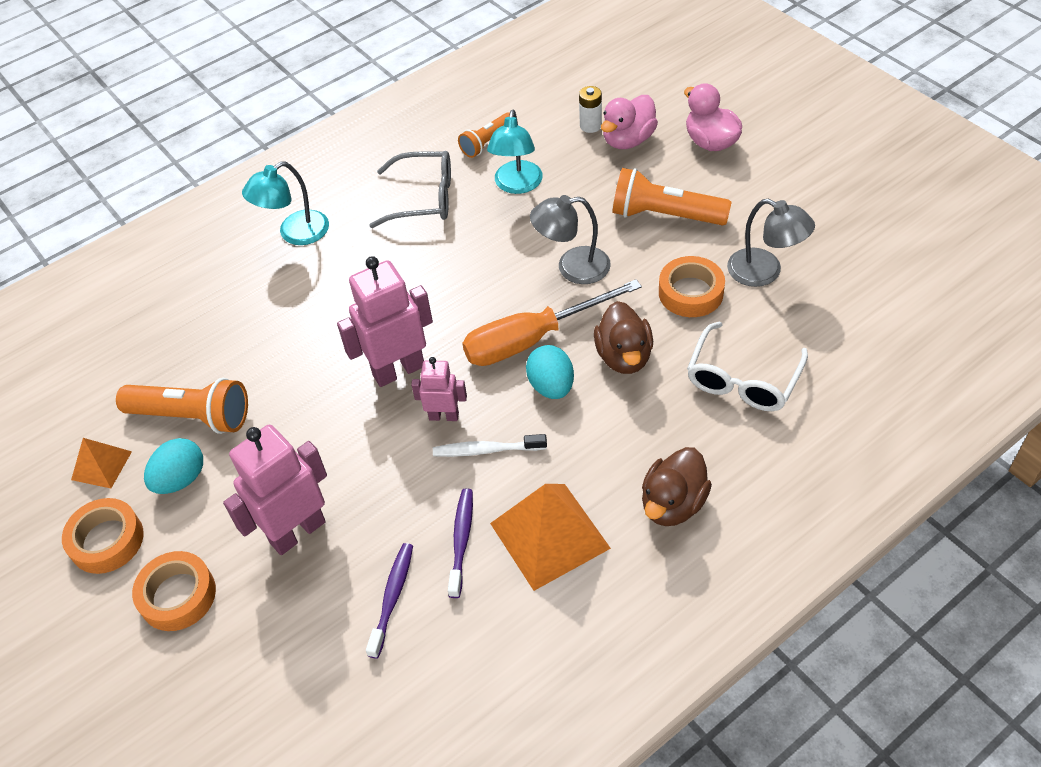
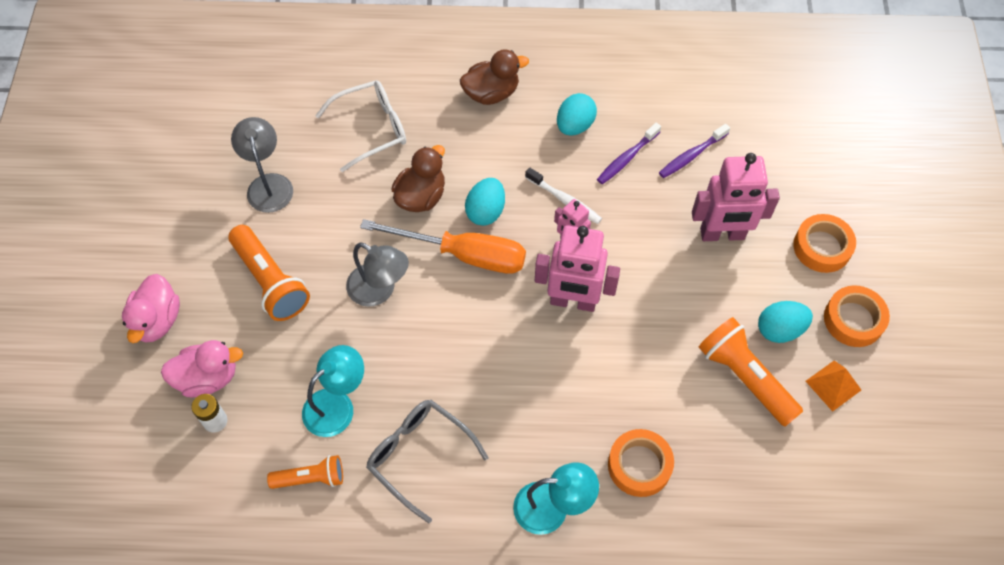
camera: 145 degrees left, 10 degrees up
(549, 535) = (575, 126): orange pyramid -> turquoise egg
(690, 292) = (329, 207): orange tape -> orange tape (639, 465)

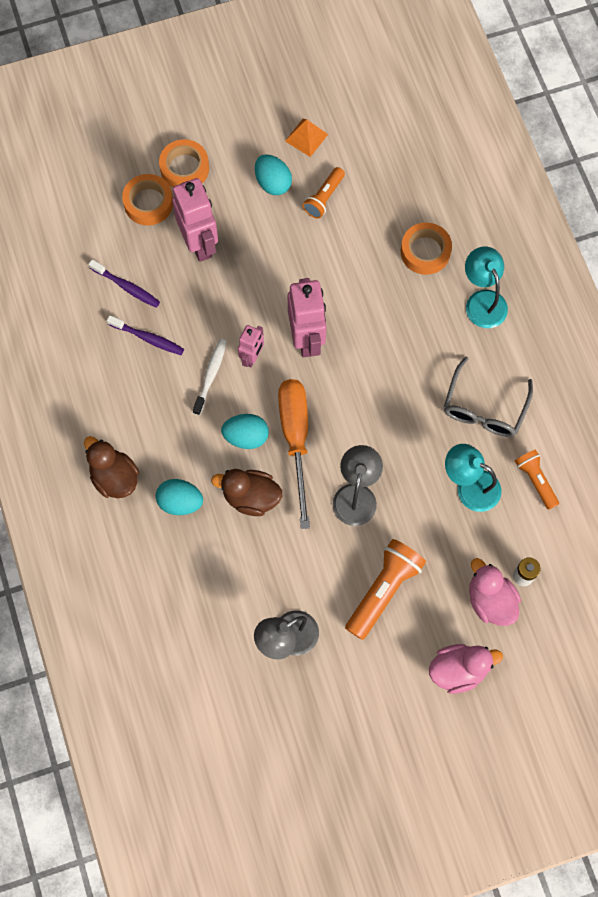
camera: 110 degrees left, 10 degrees up
(371, 129) = (193, 571): white glasses -> none
(575, 126) = (127, 392): turquoise egg -> turquoise egg (180, 502)
(744, 377) = (324, 198): orange flashlight -> orange flashlight, size x0.61
(853, 320) = (244, 134): orange tape -> orange tape (148, 203)

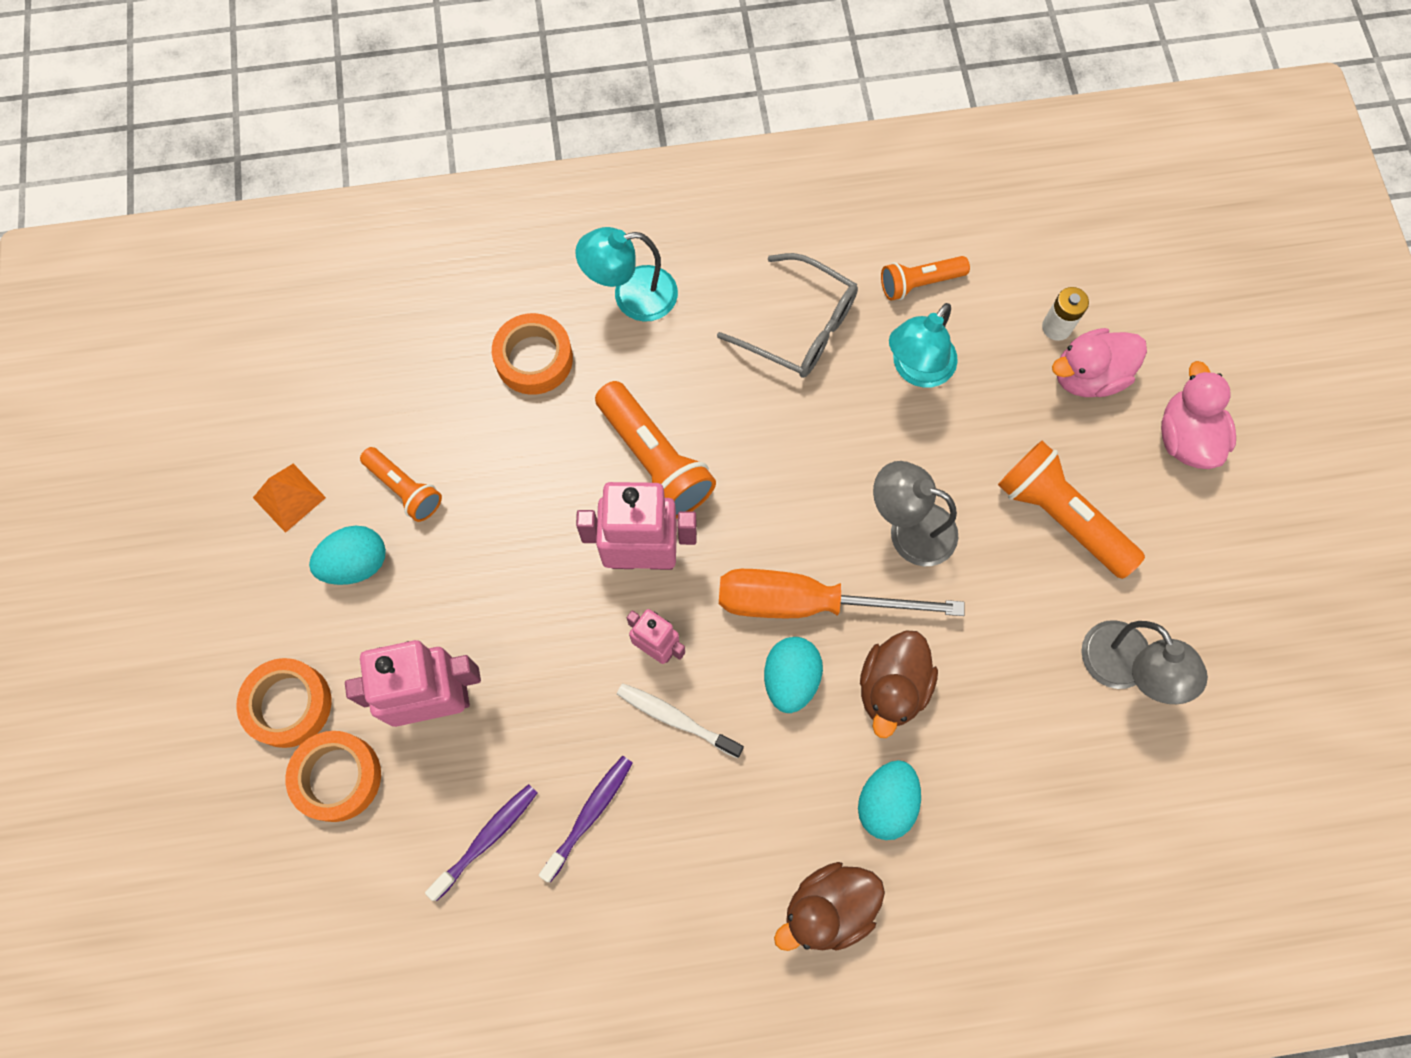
camera: 80 degrees left, 0 degrees up
(371, 335) = (654, 460): none -> orange flashlight

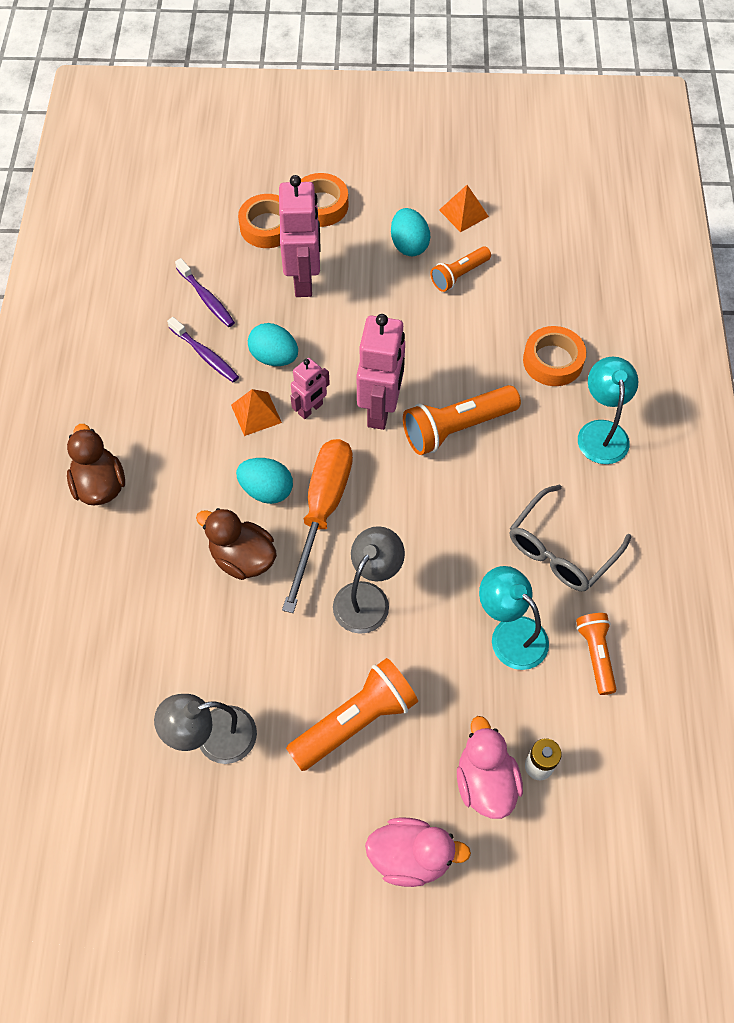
camera: 100 degrees right, 10 degrees down
(676, 719) = (256, 413): white toothbrush -> orange pyramid
(886, 802) = (160, 536): turquoise egg -> turquoise egg (274, 357)

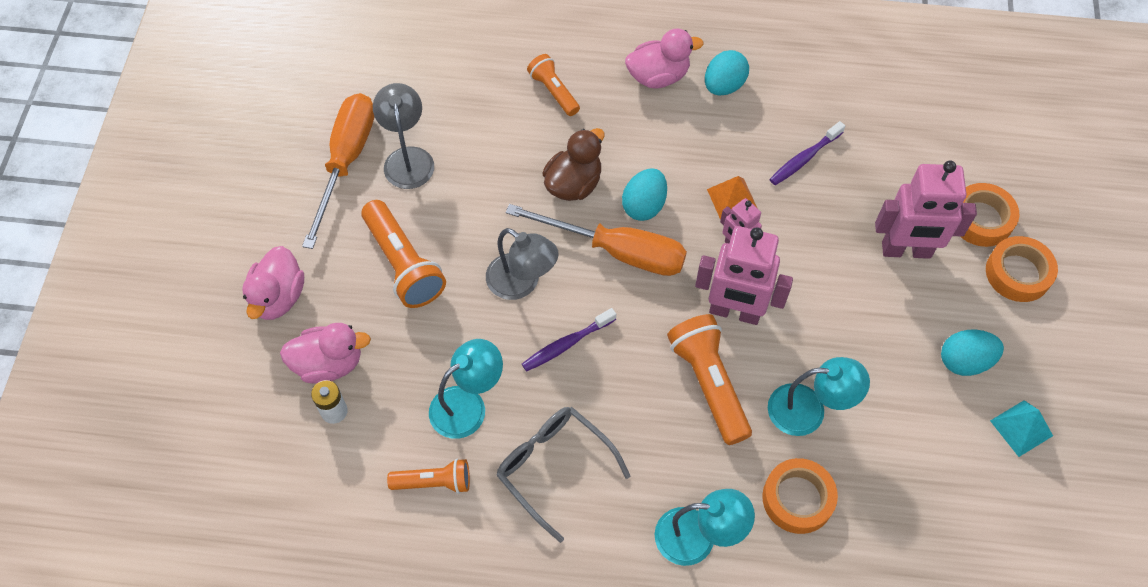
camera: 95 degrees right, 0 degrees up
(100, 485) = (658, 76): brown duck -> pink duck
(206, 298) = (877, 161): purple toothbrush -> purple toothbrush (566, 344)
(220, 811) = (346, 162): none -> orange screwdriver
(274, 357) = (801, 218): turquoise egg -> turquoise egg (723, 86)
(459, 275) = (921, 411): orange flashlight -> orange flashlight (553, 91)
(463, 213) = (1021, 428): orange pyramid -> turquoise pyramid
(471, 353) = (808, 410): none -> turquoise lamp

